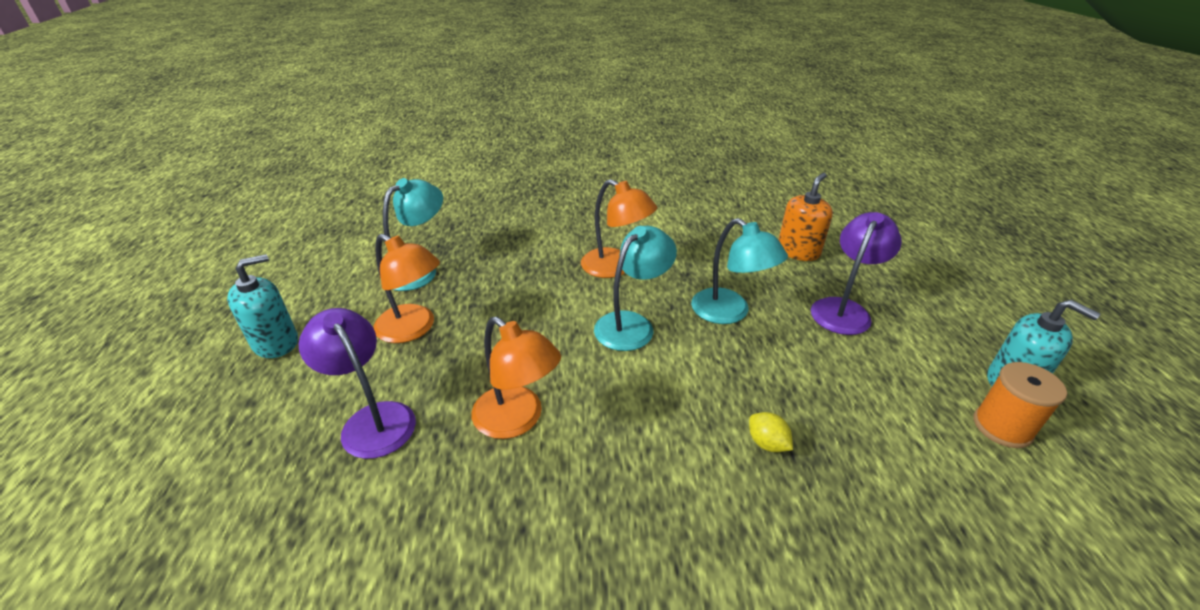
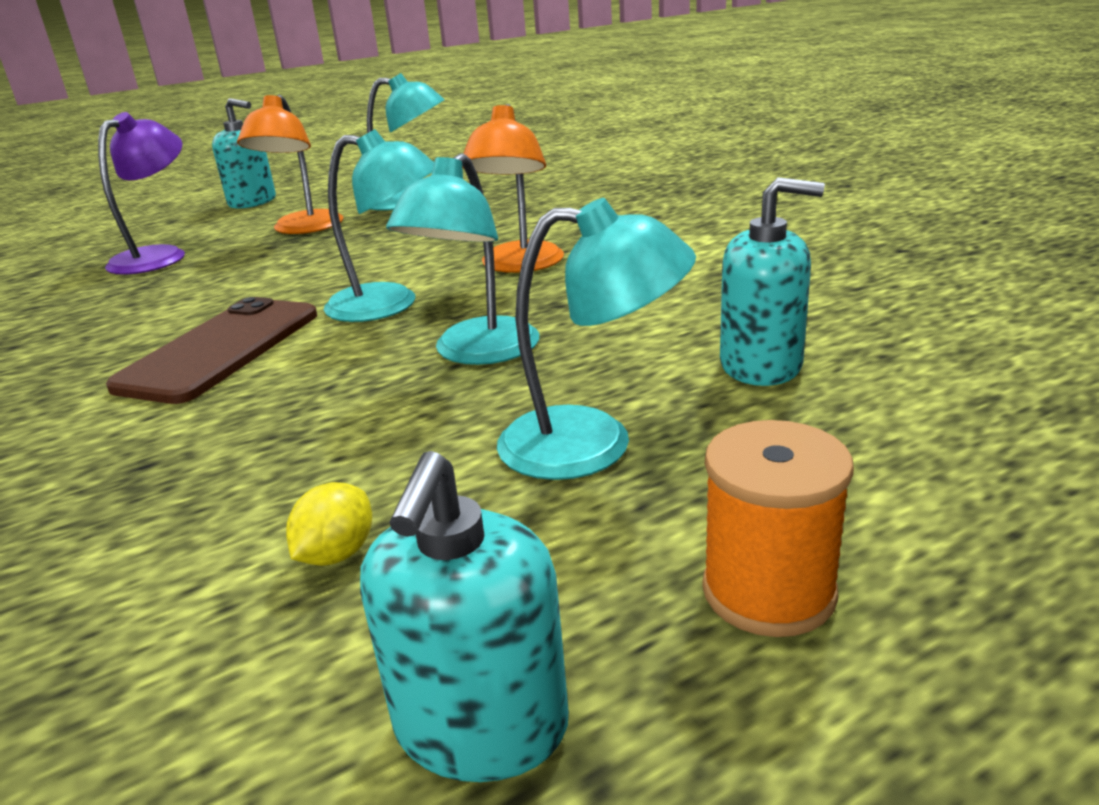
camera: 65 degrees right, 10 degrees down
(517, 420) = (173, 302): orange lamp -> none
(643, 405) = (221, 349): none -> brown phone
(767, 443) = (163, 441): yellow lemon -> yellow lemon (337, 554)
(798, 251) = (761, 365): orange soap dispenser -> turquoise soap dispenser
(844, 309) = (593, 444): purple lamp -> turquoise lamp
(1002, 427) = (281, 711): orange spool -> orange spool (768, 591)

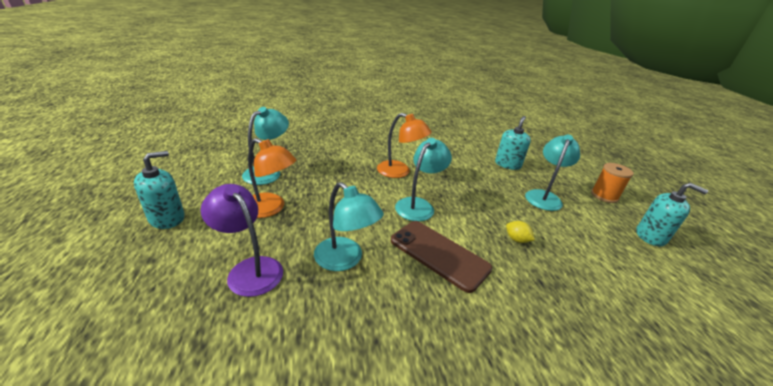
camera: 75 degrees left, 5 degrees up
(337, 554) = (595, 245): yellow lemon -> yellow lemon (516, 239)
(477, 353) = (477, 198): turquoise lamp -> turquoise lamp (345, 260)

